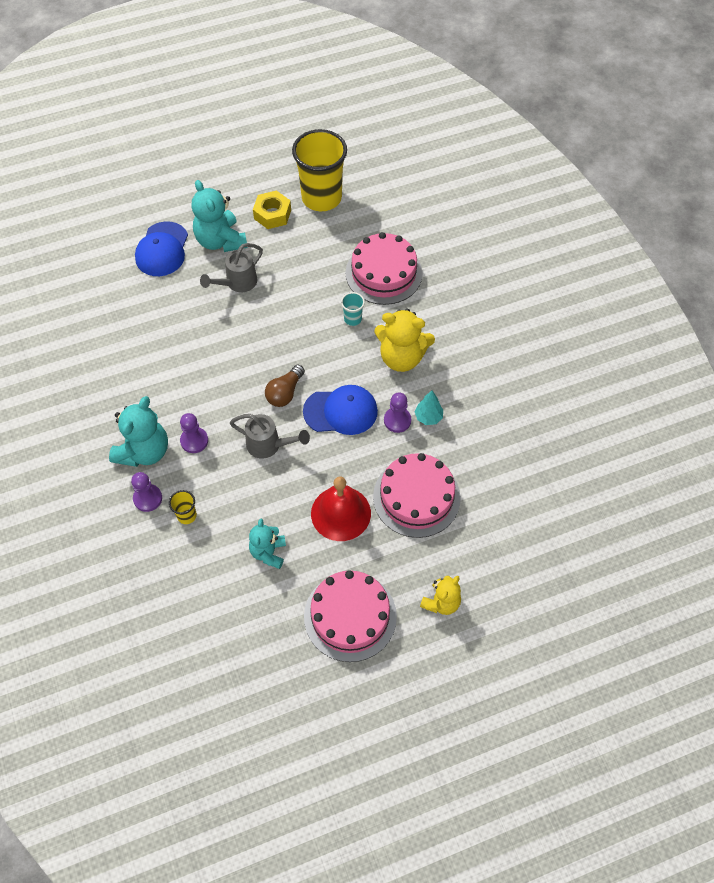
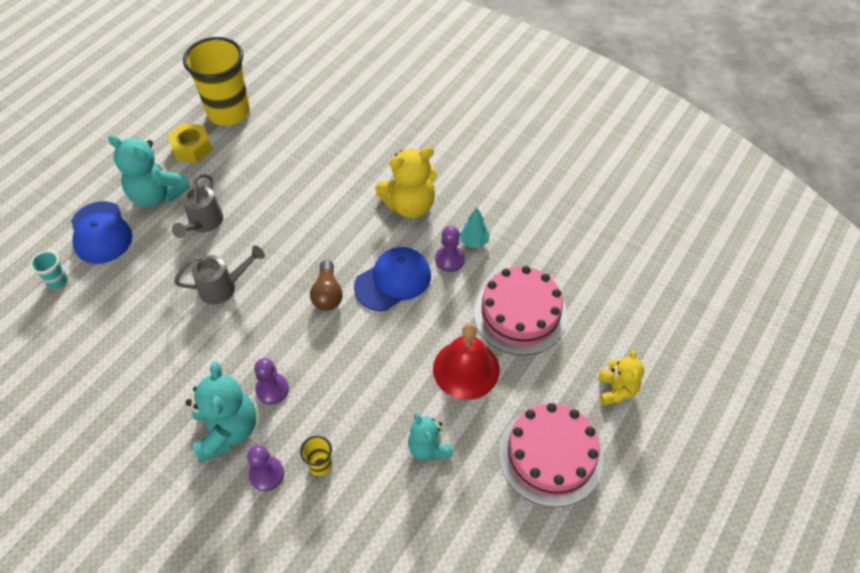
camera: 35 degrees left, 5 degrees down
(269, 445) = (350, 349): grey watering can -> grey watering can (224, 287)
(352, 319) = (339, 197): turquoise cup -> turquoise cup (57, 281)
(383, 273) = (337, 145): pink cake -> none

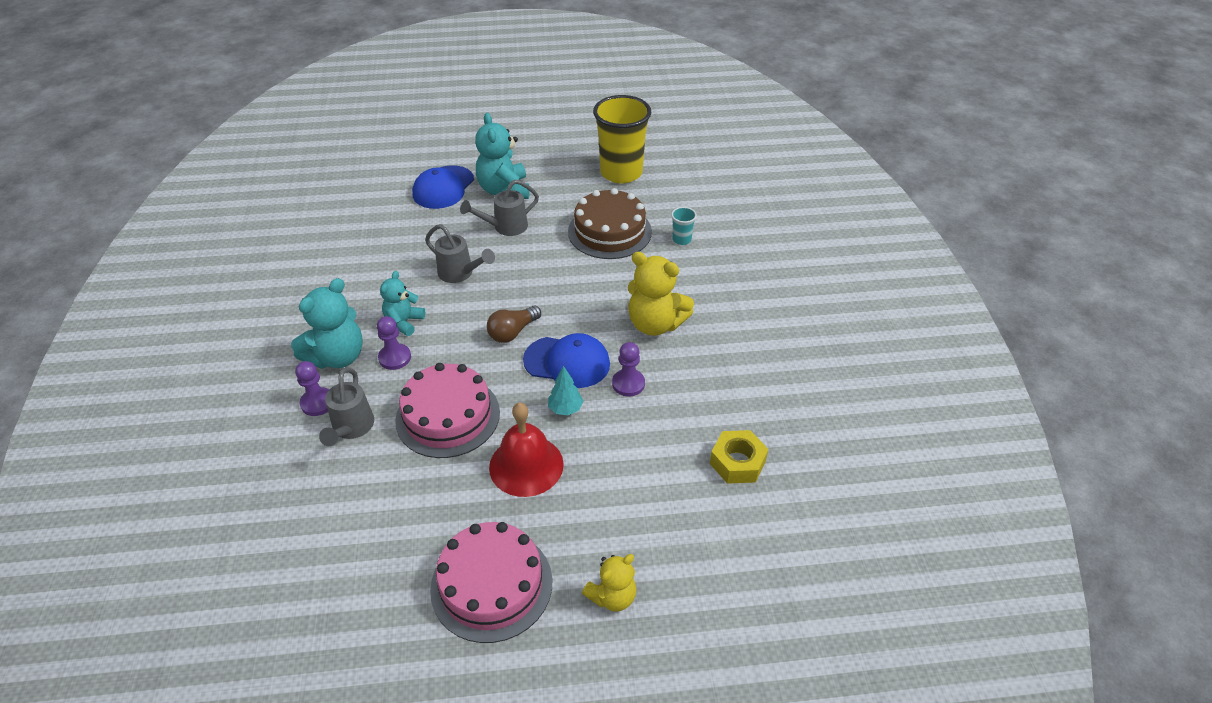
camera: 50 degrees right, 10 degrees down
(57, 281) = (384, 196): turquoise cup -> turquoise cup (681, 239)
(192, 148) = (565, 178): yellow nut -> yellow nut (737, 462)
(286, 164) = (609, 231): none -> brown cake
(320, 465) = (351, 429): yellow cup -> grey watering can
(428, 448) = (424, 488): turquoise teddy bear -> turquoise teddy bear (404, 322)
(474, 241) = (665, 388): turquoise tree -> turquoise tree (565, 409)
(520, 314) = (623, 468): pink cake -> pink cake (448, 416)

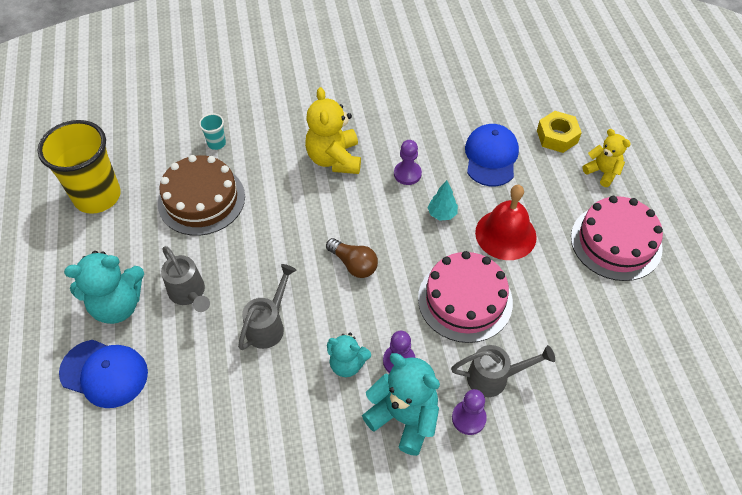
camera: 95 degrees left, 10 degrees up
(567, 362) = (388, 218): blue cap -> blue cap (491, 157)
(655, 324) = (334, 159): yellow teddy bear -> yellow teddy bear turned 150 degrees clockwise
(737, 462) = (474, 108): yellow nut -> yellow nut (557, 136)

